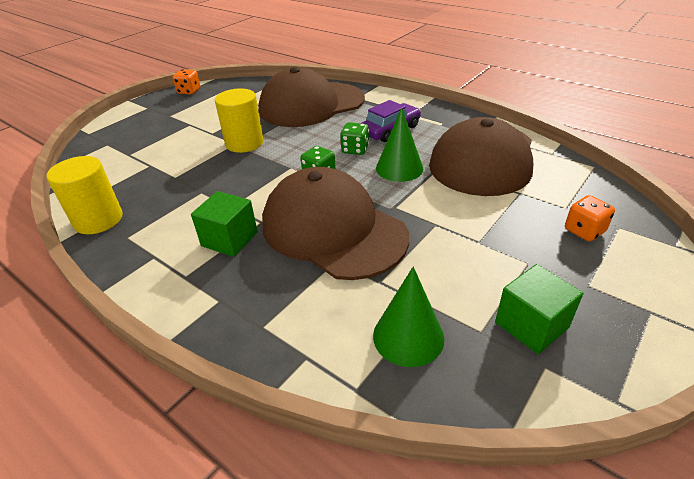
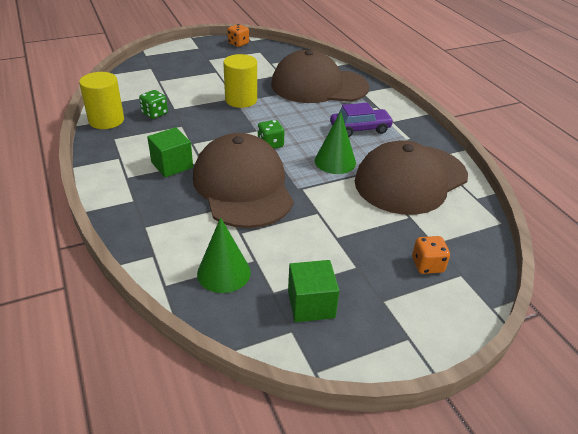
camera: 25 degrees right, 0 degrees up
(355, 149) = (316, 134): green dice -> green dice (154, 113)

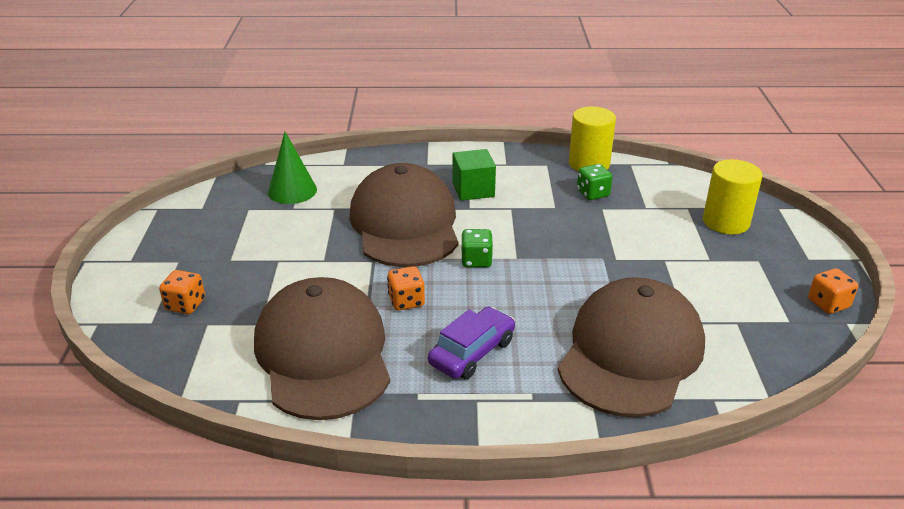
camera: 115 degrees right, 5 degrees down
(241, 100) = (606, 263): yellow cylinder -> yellow cylinder (726, 222)
(243, 186) = (405, 224): brown cap -> brown cap turned 105 degrees counterclockwise
(311, 304) = (216, 223): green cube -> none
(335, 161) = (406, 301): green cone -> orange dice
(360, 129) = (472, 352): purple car -> purple car turned 150 degrees counterclockwise

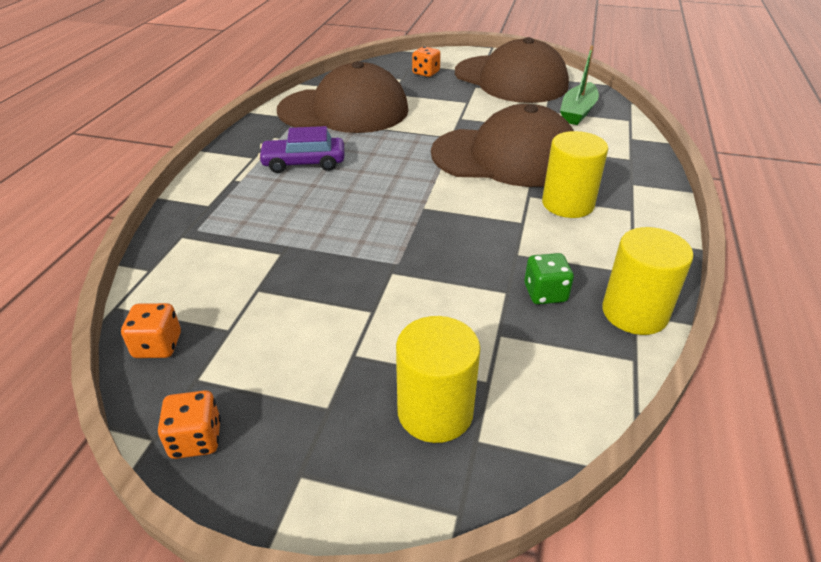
camera: 105 degrees right, 5 degrees up
(292, 191) = (577, 112): green cone -> green boat
(406, 301) = (385, 145): orange dice -> orange dice (158, 345)
(472, 352) = (304, 163): purple car -> purple car turned 120 degrees clockwise
(473, 190) = (567, 204): green cube -> yellow cylinder
(476, 260) = (428, 184): green dice -> none
(631, 353) = (242, 239): brown cap -> brown cap (511, 79)

